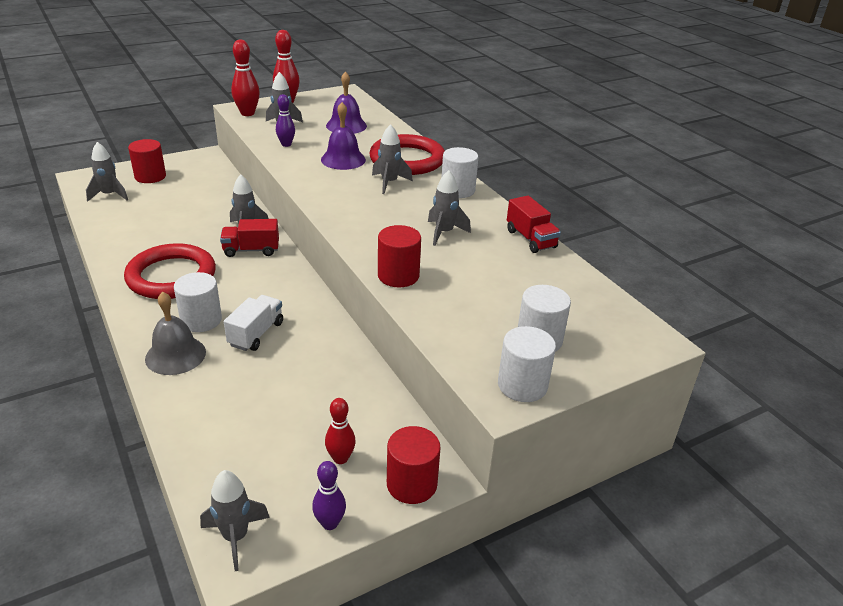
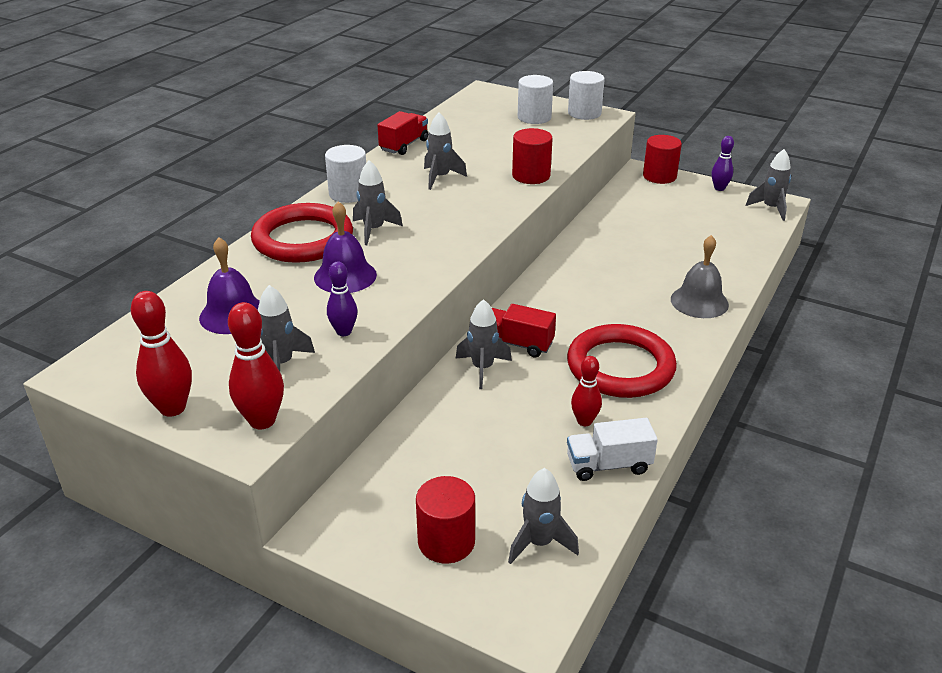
camera: 120 degrees left, 0 degrees up
(201, 320) = (648, 313): white cylinder -> none
(251, 250) = (517, 344): red truck -> red truck turned 150 degrees clockwise
(256, 334) = (624, 279): white truck -> white truck (608, 465)
(340, 458) = (677, 201): red bowling pin -> red bowling pin (584, 421)

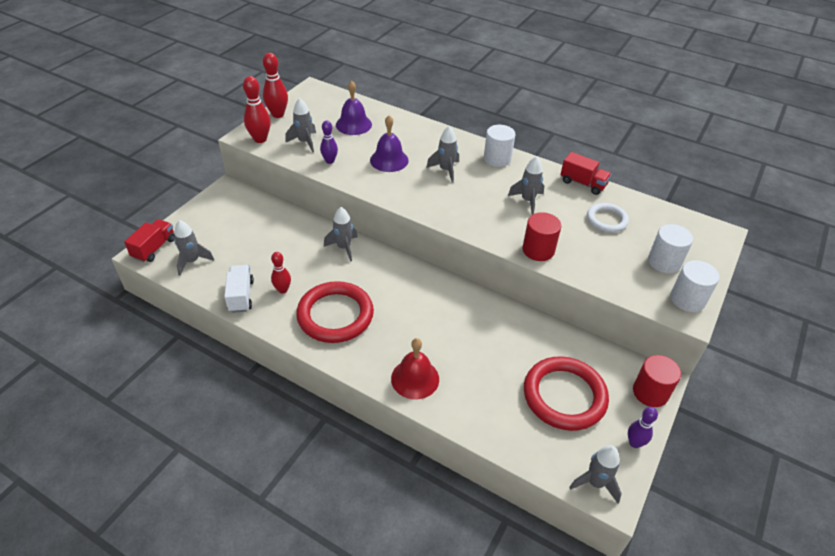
camera: 90 degrees right, 10 degrees up
(303, 239) = (434, 143): red ring -> red ring (564, 396)
(446, 542) = (205, 228): red cylinder -> none
(471, 138) = (606, 220): none -> white ring
(517, 344) = (368, 265): red truck -> red truck (154, 248)
(699, 301) = (415, 378): grey bell -> red bell

